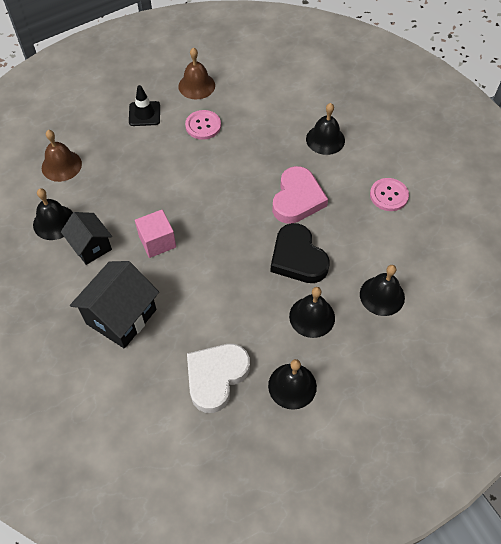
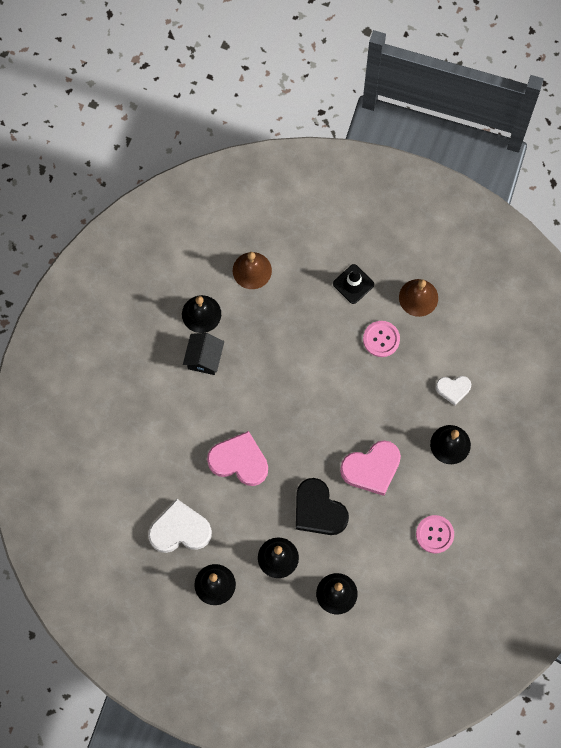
camera: 50 degrees right, 15 degrees up
(121, 316) = (170, 429): black house -> none
(157, 241) = (247, 400): pink cube -> none
(201, 284) = (239, 461): none -> pink heart
(285, 111) = (453, 389): none -> white heart
(297, 258) = (318, 510): black heart -> black heart turned 60 degrees counterclockwise

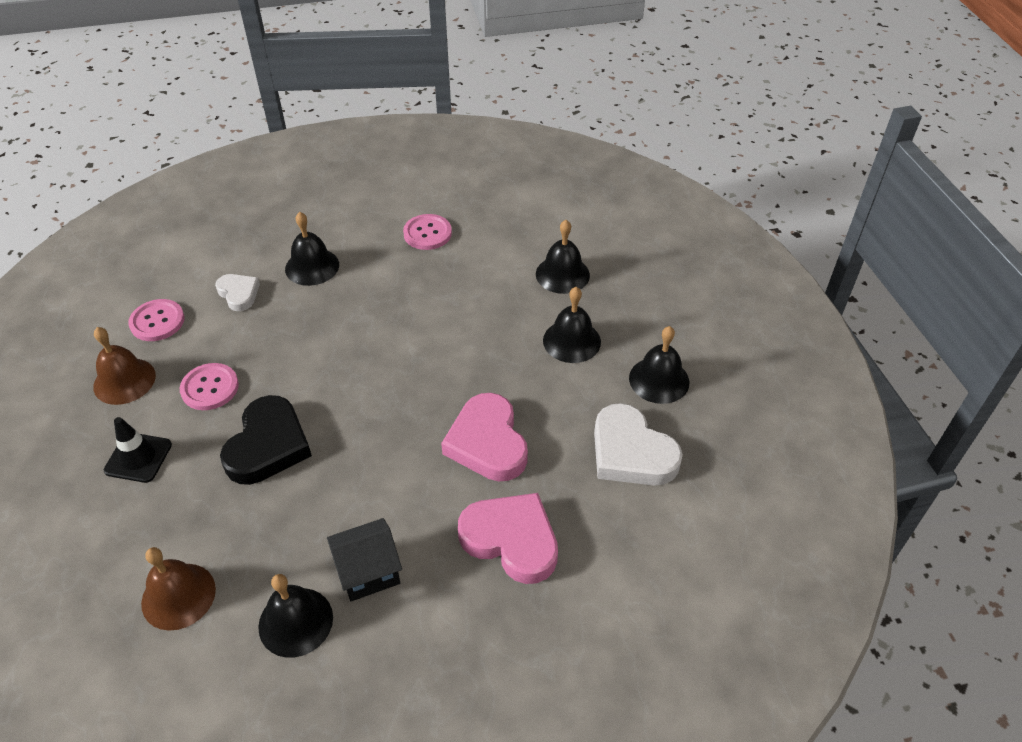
camera: 125 degrees left, 25 degrees down
(318, 510) = (483, 335): black heart -> black heart (268, 445)
(371, 468) = (393, 315): pink heart -> pink heart (511, 540)
(458, 333) = (157, 321): none -> pink button

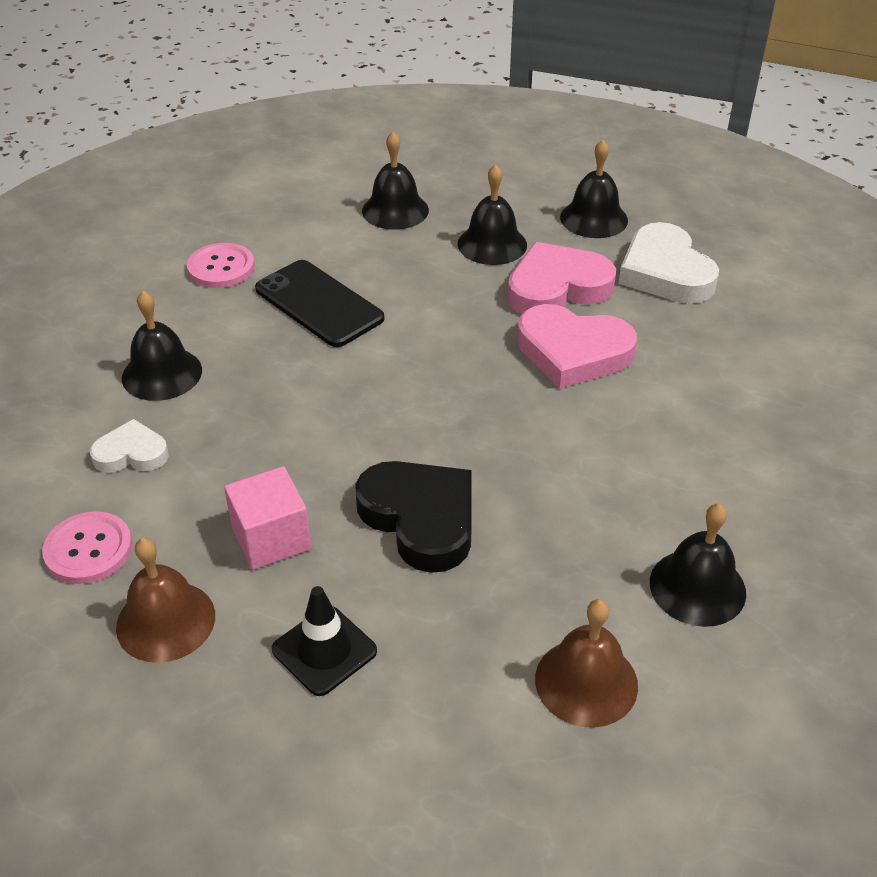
camera: 55 degrees left, 5 degrees down
(210, 388) = (271, 538): pink button -> pink cube
(368, 572) = (672, 504): black house -> none
(430, 293) = (319, 304): none -> black phone
(511, 540) = (709, 388): pink heart -> pink heart (557, 288)
(631, 452) = (665, 272): white heart -> white heart turned 75 degrees clockwise

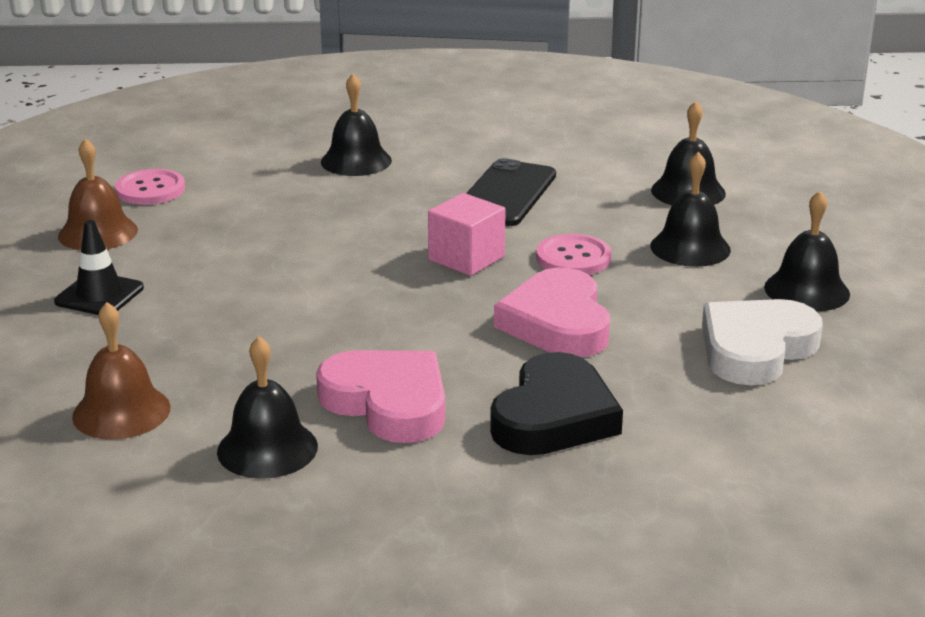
camera: 65 degrees right, 15 degrees down
(131, 453) = (257, 175): white heart -> none
(221, 267) = (512, 145): pink button -> pink button (573, 258)
(271, 538) = (203, 247): pink cube -> pink cube (466, 258)
(420, 518) = (266, 300): black heart -> black heart (554, 416)
(557, 288) = (655, 294): pink heart -> pink heart (388, 403)

